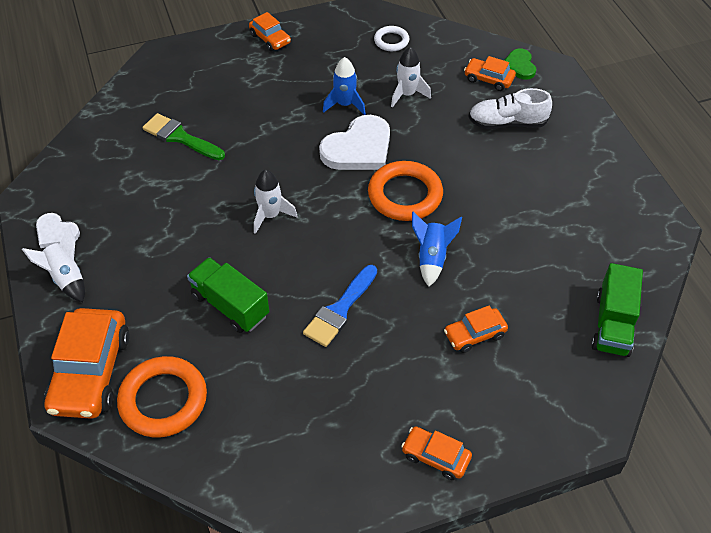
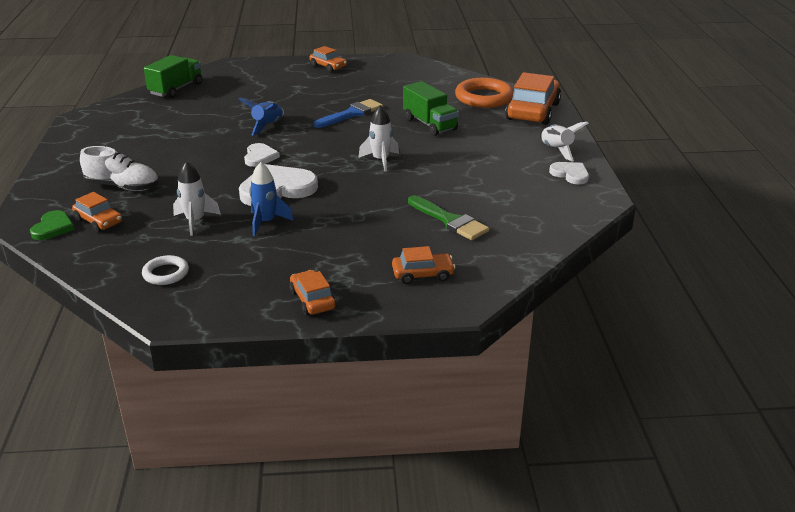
camera: 165 degrees left, 20 degrees down
(405, 195) = (260, 157): orange ring -> white heart
(474, 334) = (268, 96): orange car -> orange car (423, 274)

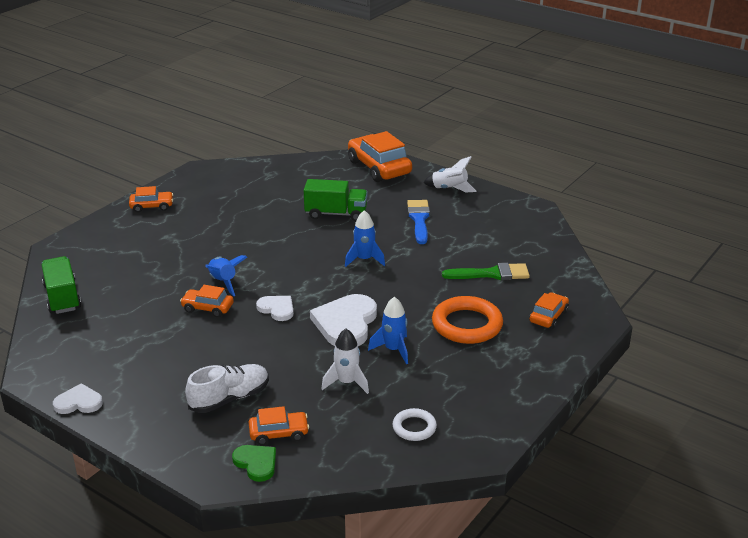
camera: 50 degrees left, 0 degrees up
(312, 300) = (530, 374): orange car -> orange car (207, 308)
(351, 114) = (264, 236): blue brush -> blue brush (419, 219)
(380, 160) = (364, 260): white rocket -> blue rocket
(484, 98) = (326, 173): orange ring -> orange ring (467, 325)
(570, 174) = (489, 201): white heart -> white heart (78, 402)

